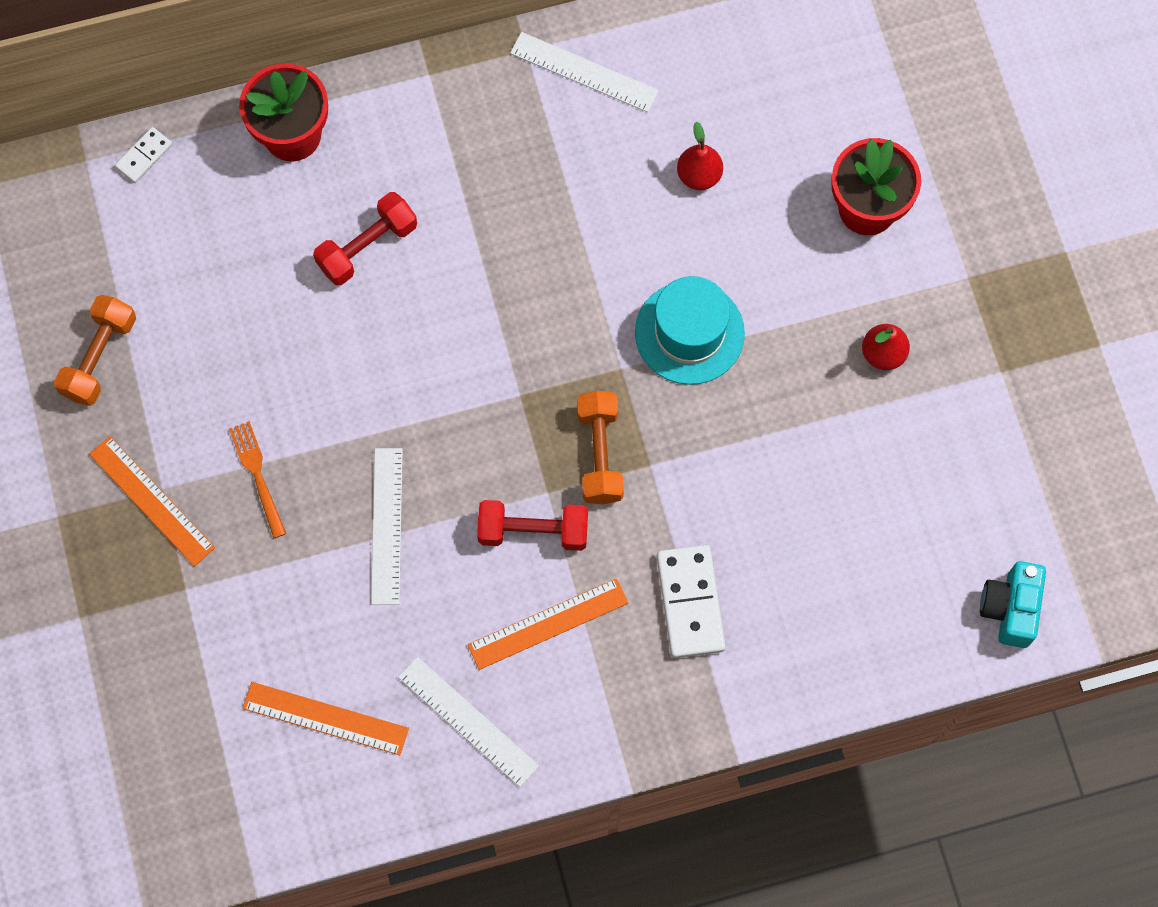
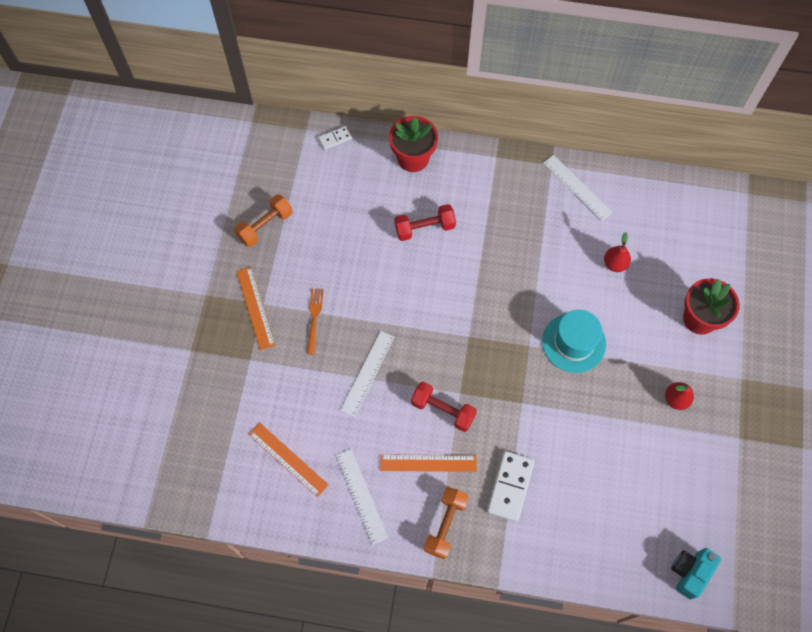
camera: 25 degrees right, 5 degrees down
(599, 454) = (497, 385): orange dumbbell -> orange dumbbell (445, 525)

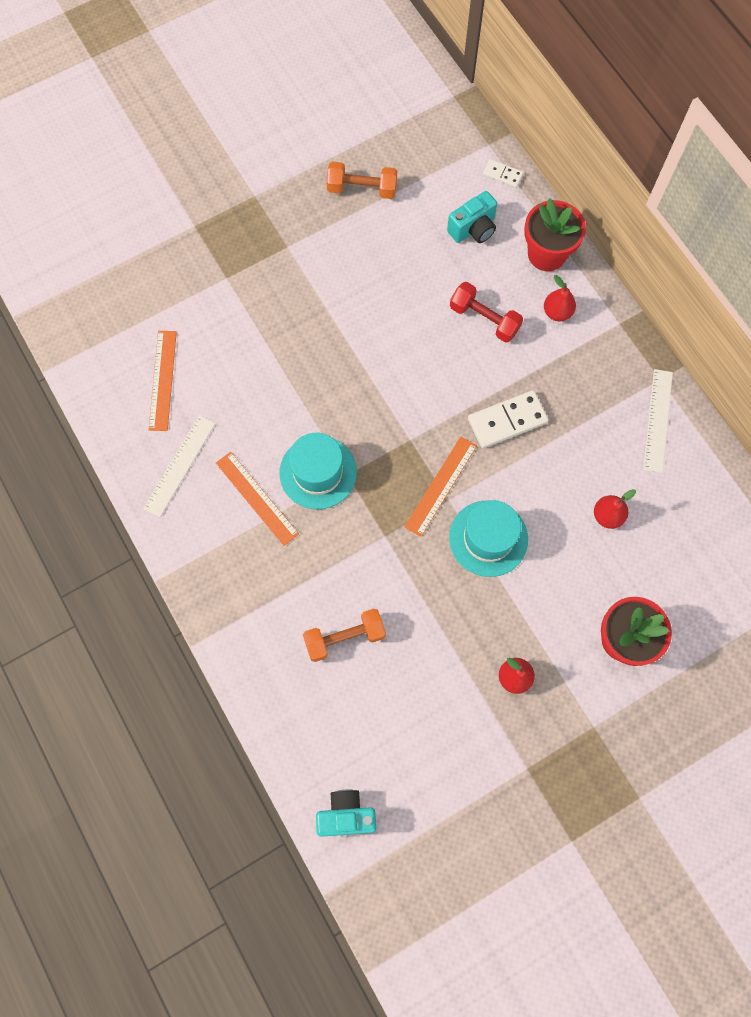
camera: 50 degrees right, 5 degrees up
(255, 307) = (278, 243): orange ruler -> orange ruler (441, 486)
(314, 318) = (311, 297): orange fork -> none
(356, 185) = (473, 229): none -> turquoise camera
(368, 373) = (297, 382): white ruler -> none
(443, 410) = (318, 472): red dumbbell -> turquoise hat
(445, 525) = (211, 557): orange dumbbell -> orange dumbbell (344, 637)
(457, 184) = (557, 312): none -> red pear
(510, 486) = (294, 587): white domino -> white domino (507, 421)

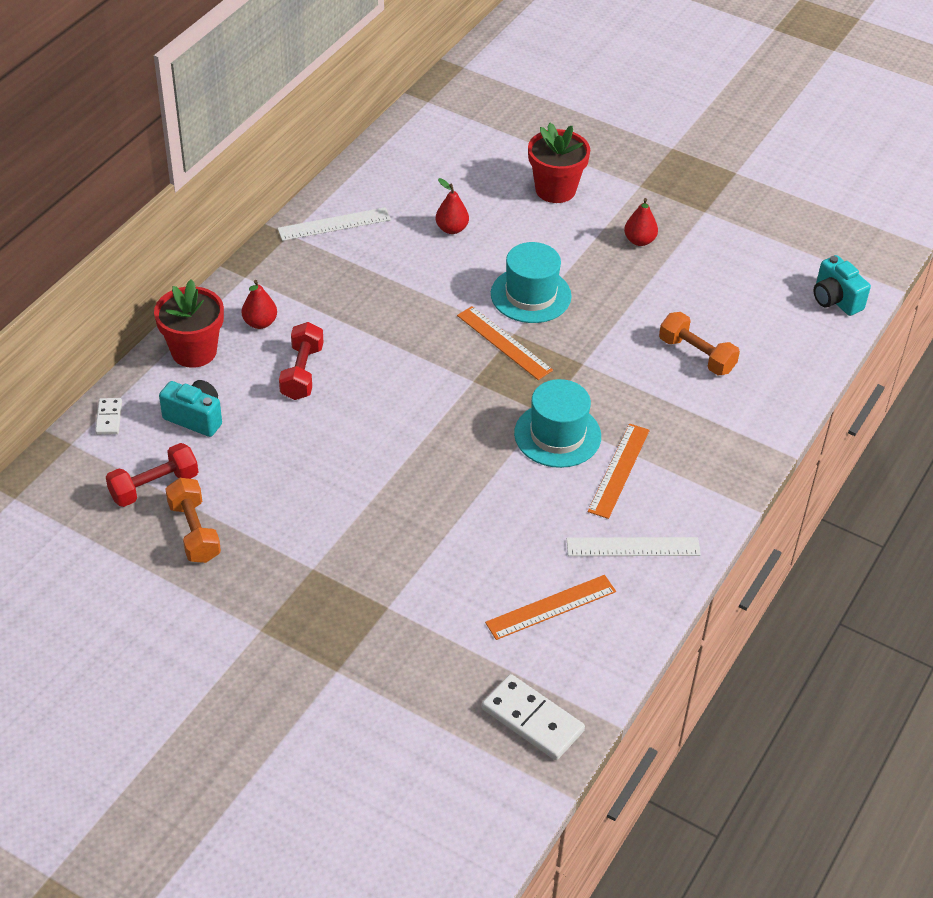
camera: 120 degrees left, 25 degrees down
(418, 179) = (154, 486): none -> red dumbbell
(441, 486) = (504, 342): orange ruler -> orange ruler turned 45 degrees clockwise
(507, 421) = (404, 320): white domino -> white domino (532, 720)

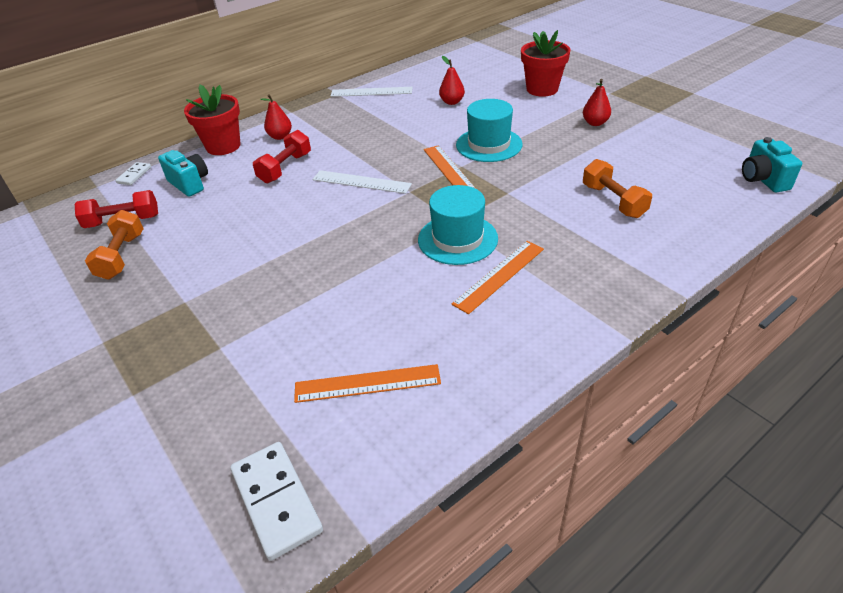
camera: 25 degrees right, 5 degrees down
(633, 547) = (480, 345): white ruler -> white ruler (361, 182)

